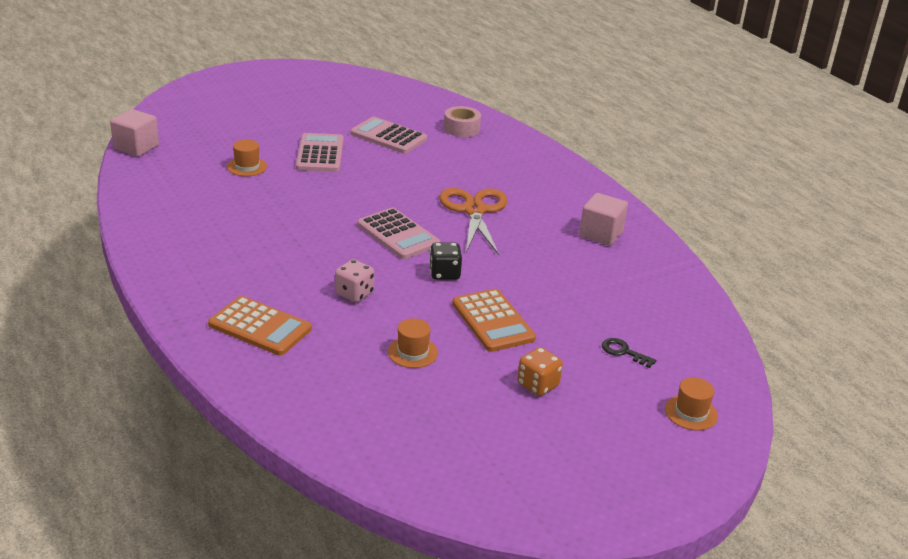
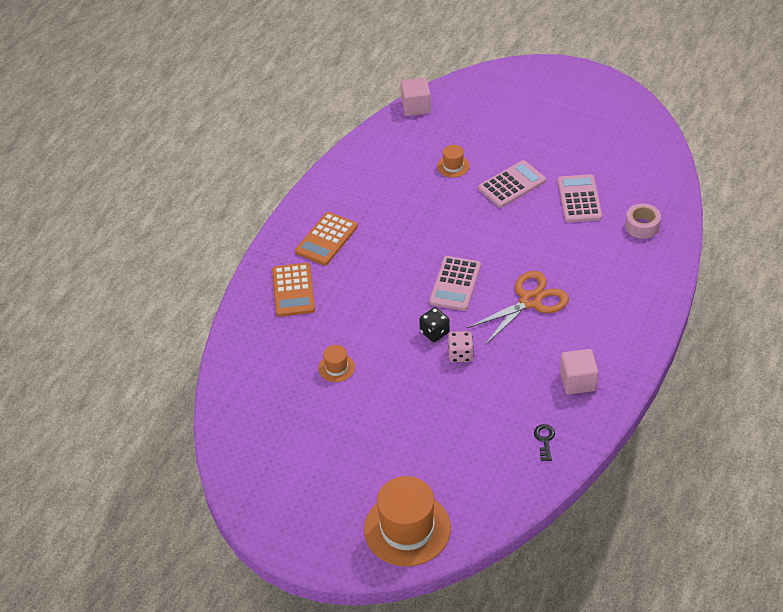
camera: 60 degrees right, 15 degrees up
(354, 294) = (367, 306): pink dice -> pink dice (460, 354)
(493, 321) = (406, 384): orange calculator -> orange calculator (326, 239)
(538, 385) = (362, 441): orange dice -> none
(623, 352) = (440, 465): black key -> black key (544, 440)
(691, 413) = (407, 529): orange hat -> orange hat, size x2.16

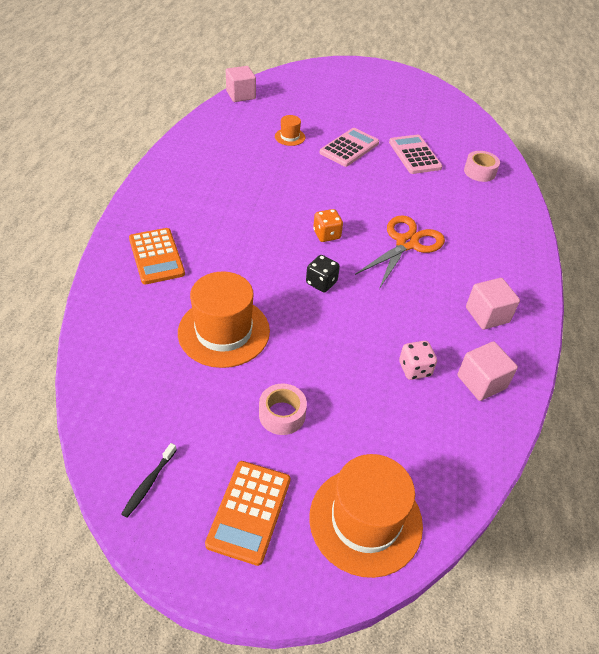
camera: 20 degrees left, 0 degrees up
(254, 478) = (149, 483): none -> black toothbrush
(326, 239) = (182, 206): orange calculator -> orange calculator (249, 511)
(336, 368) = (224, 331): orange hat -> orange hat, size x2.16
(366, 443) = (282, 414): none -> pink tape
(455, 284) = (326, 235): pink calculator -> orange dice
(460, 354) = (356, 302): pink dice -> pink dice (415, 369)
(544, 440) = (481, 382): black key -> pink cube

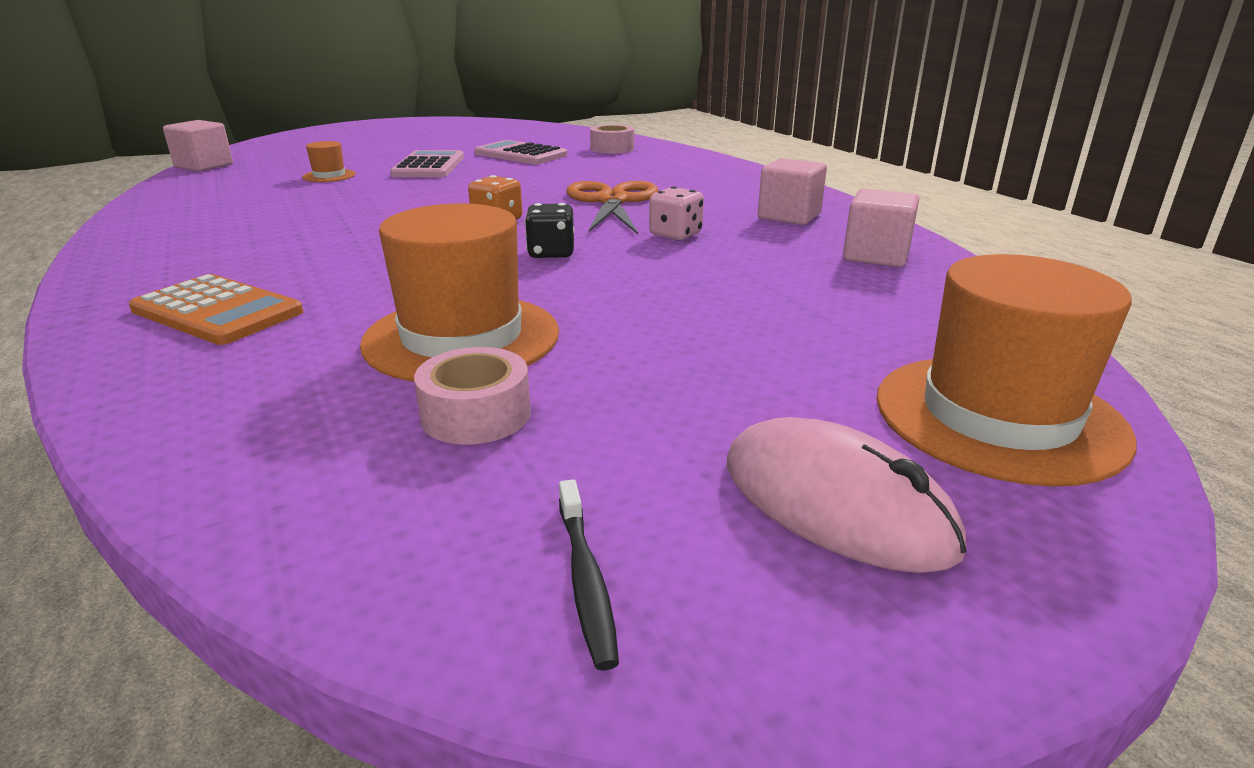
camera: 35 degrees left, 20 degrees down
(249, 511) = (835, 504): orange calculator -> pink mouse
(282, 414) = (694, 375): pink tape -> pink tape (476, 414)
(415, 369) = (790, 273): pink dice -> pink dice (675, 235)

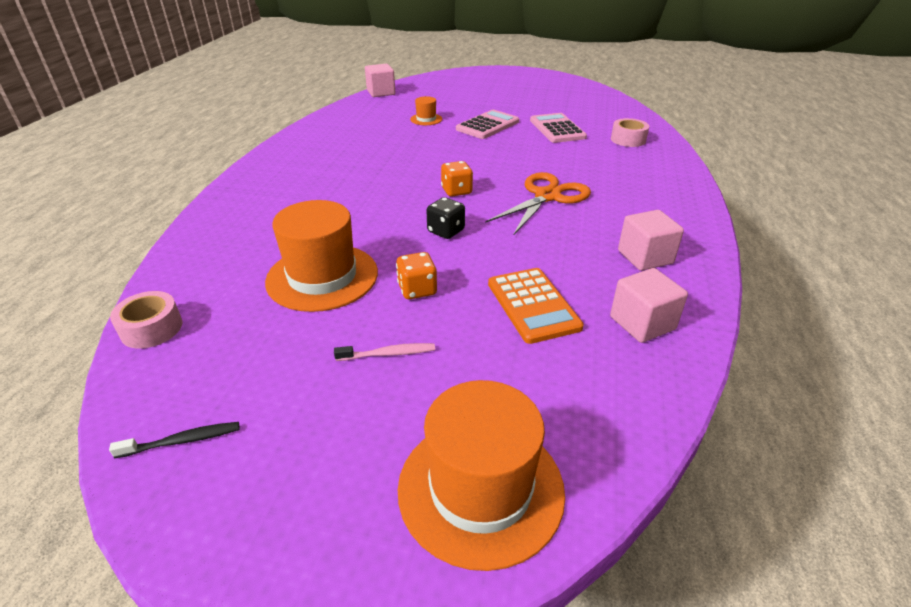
camera: 40 degrees right, 10 degrees up
(217, 311) = (261, 212): orange calculator -> orange calculator (533, 305)
(476, 414) = (264, 329): pink tape -> pink tape (151, 328)
(586, 580) = (182, 441): black toothbrush -> black toothbrush turned 135 degrees counterclockwise
(616, 306) = (417, 290): none -> orange dice
(675, 235) = (538, 244): pink dice -> none
(694, 366) = (388, 354): none -> pink toothbrush
(835, 504) = (313, 476): pink mouse -> none

